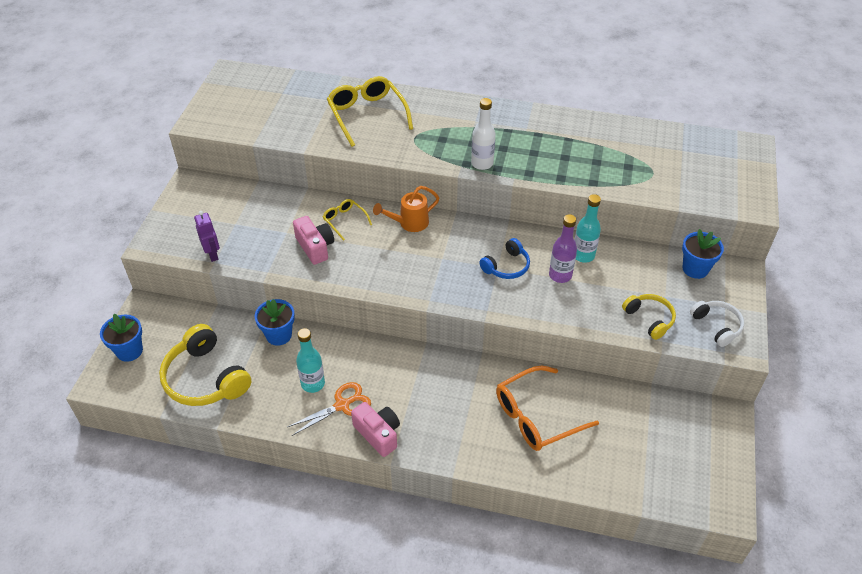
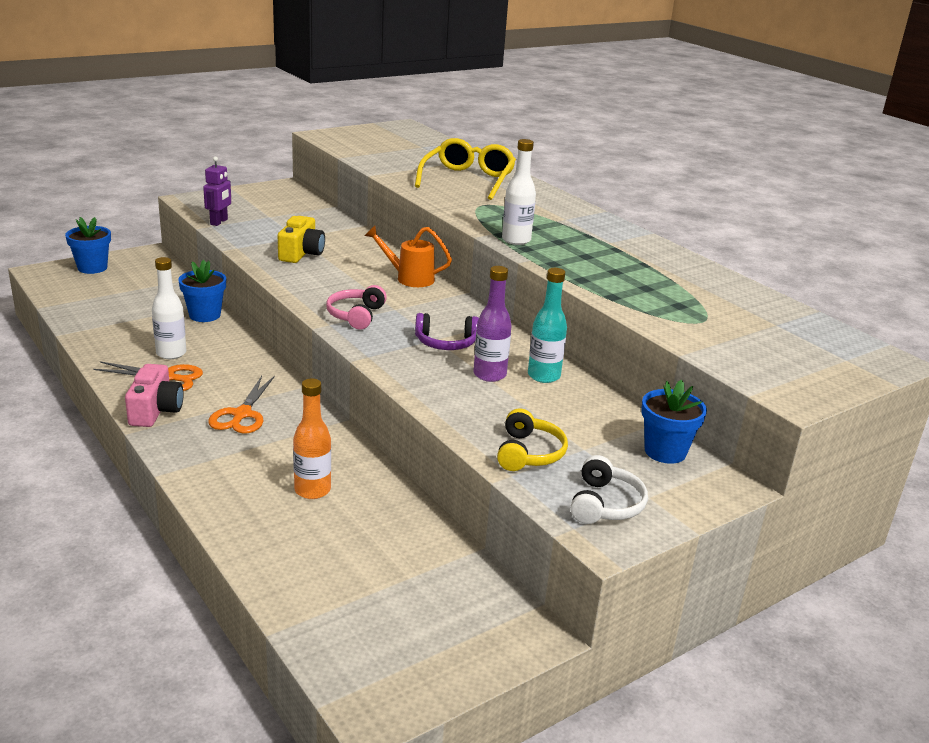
camera: 40 degrees right, 20 degrees down
(205, 378) = (107, 307): yellow headphones -> none
(313, 384) = (171, 353): turquoise bottle -> white bottle
(315, 247) = (301, 253): pink camera -> yellow camera
(345, 221) = (356, 252): yellow glasses -> none
(426, 396) = (242, 414): none -> orange scissors
(431, 281) = (356, 315): none -> pink headphones
(506, 266) = (446, 343): blue headphones -> purple headphones
(537, 416) = (312, 490): orange glasses -> orange bottle

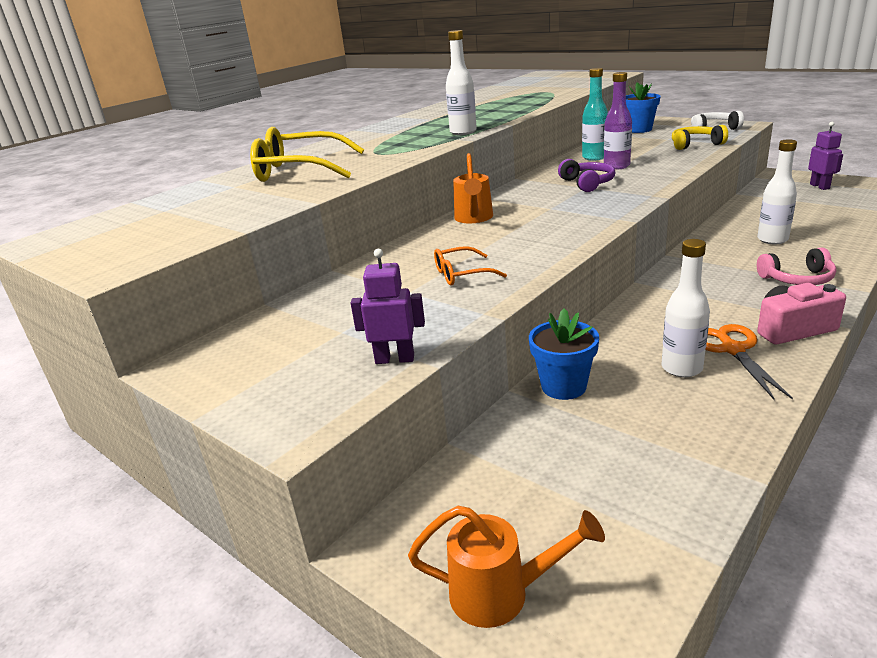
camera: 100 degrees left, 0 degrees up
(92, 268) = (501, 593): blue flower pot -> orange watering can
(242, 414) = (728, 291): orange scissors -> none
(301, 253) = (462, 274): yellow camera -> orange glasses
(312, 490) = (772, 240): orange bottle -> white bottle
(356, 315) = (585, 215): pink headphones -> pink headphones (797, 279)
(443, 634) = (820, 186): none -> purple robot

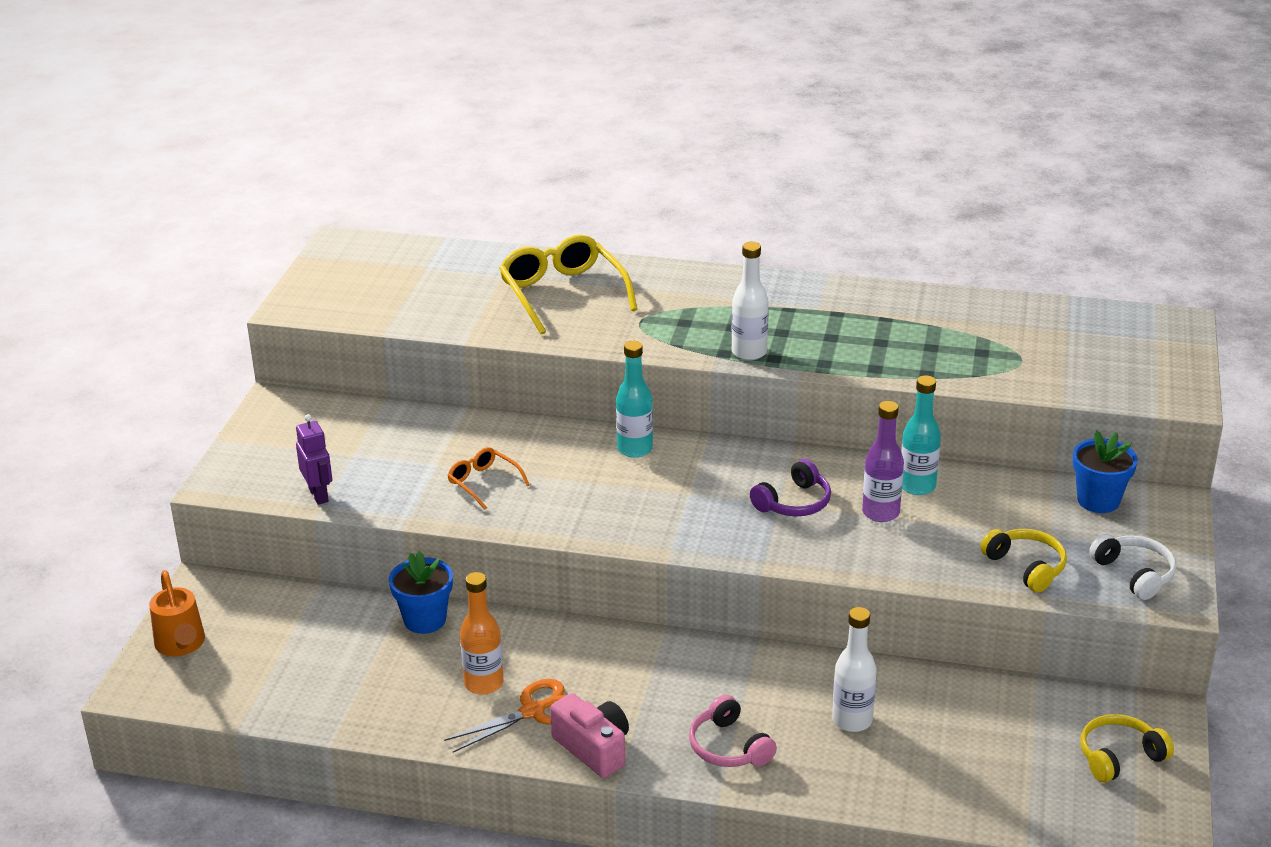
camera: 60 degrees right, 5 degrees up
(474, 218) = (635, 449): orange watering can -> turquoise bottle
(681, 368) = (484, 683): white bottle -> orange bottle
(820, 186) = (1119, 757): purple robot -> yellow headphones

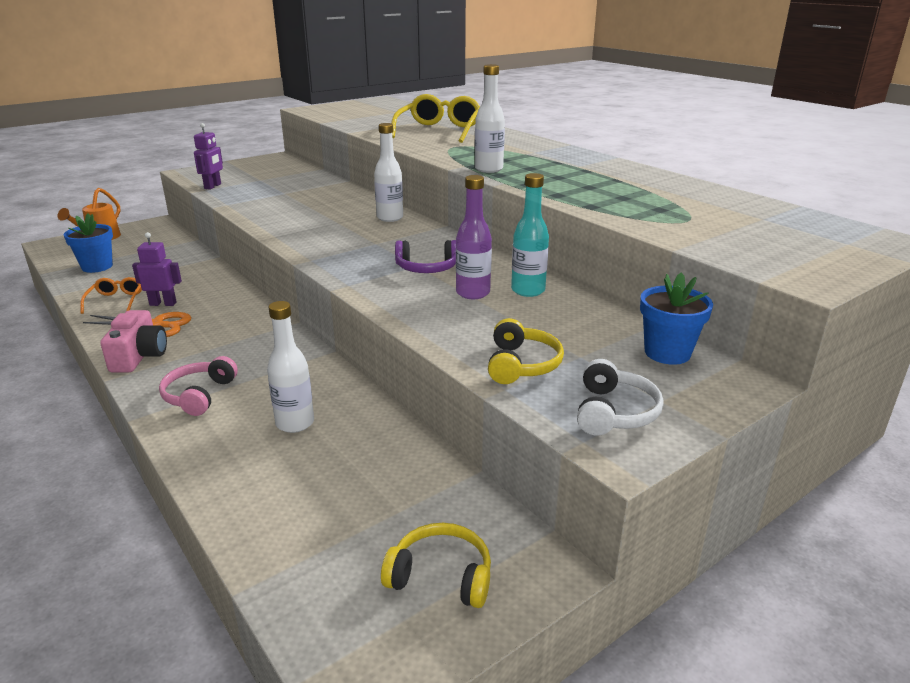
camera: 40 degrees right, 5 degrees down
(425, 620) = (200, 269): blue flower pot -> blue flower pot (97, 267)
(484, 483) = (287, 205): orange glasses -> orange glasses (115, 301)
(484, 683) = (163, 304): orange bottle -> purple robot
(635, 449) = (390, 218): turquoise bottle -> white bottle

